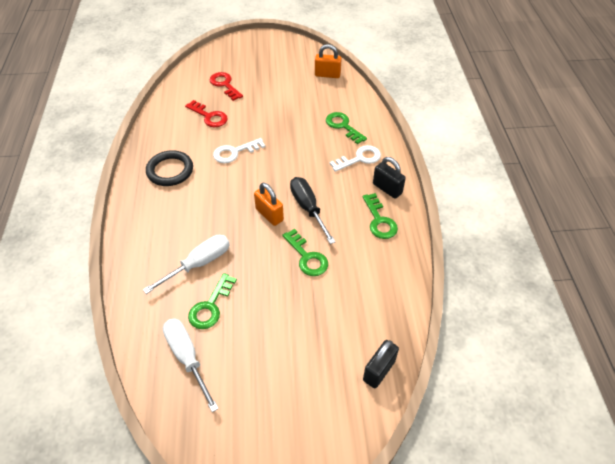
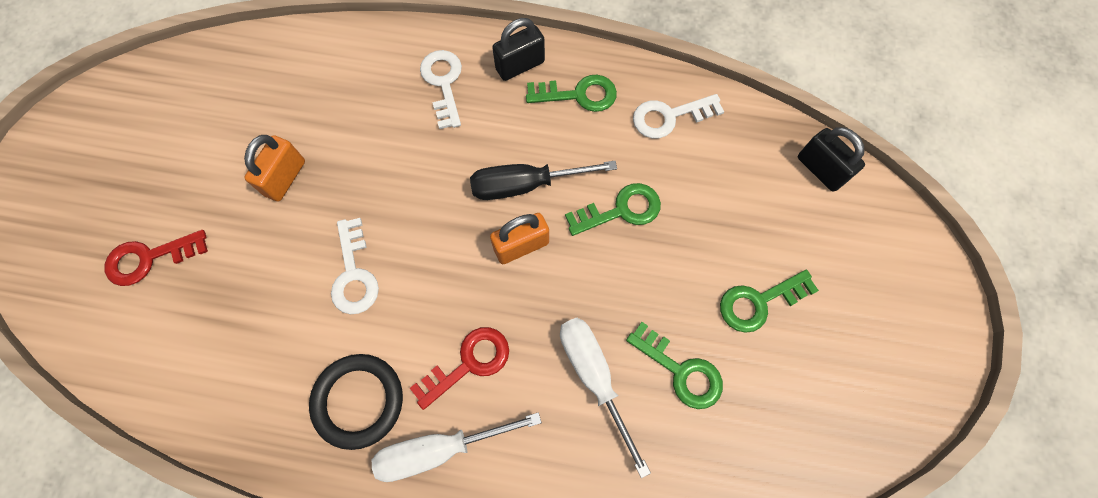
camera: 75 degrees left, 20 degrees up
(187, 357) = (764, 420): white screwdriver -> white screwdriver (438, 449)
(209, 116) = (233, 304): red key -> red key (468, 363)
(327, 75) = (212, 72): orange padlock -> orange padlock (285, 178)
(343, 126) = (359, 85): green key -> green key (759, 302)
(384, 271) = (670, 116): none -> white key

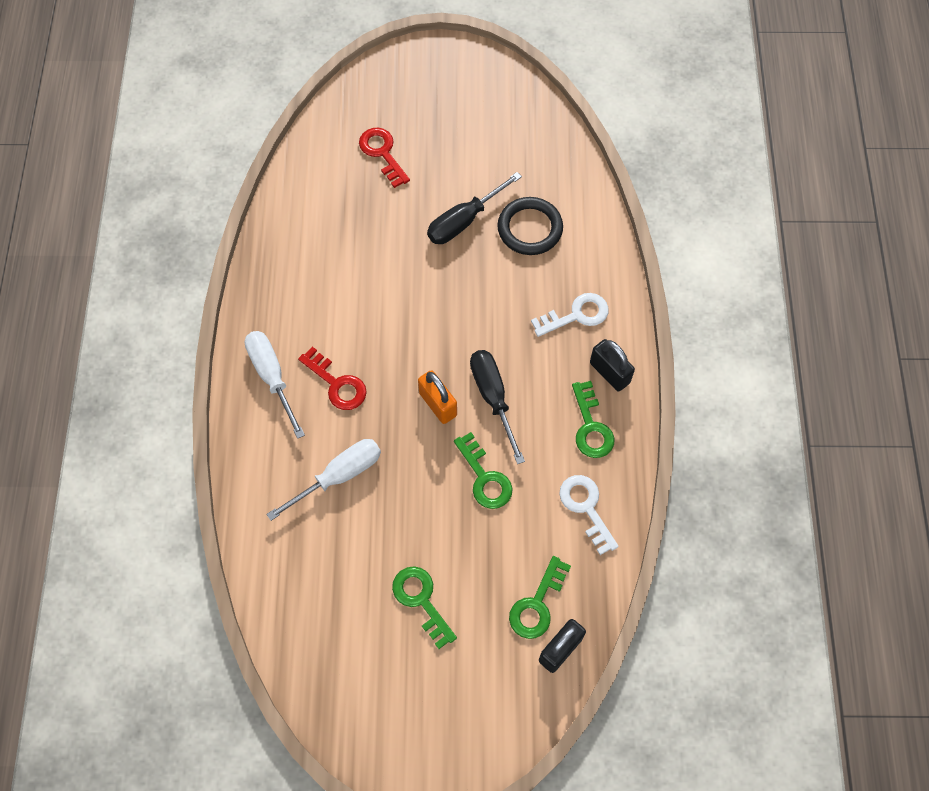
camera: 80 degrees right, 5 degrees down
(285, 178) = (463, 221): orange padlock -> black screwdriver
(354, 274) = (394, 289): white key -> none
(358, 401) = (299, 316): black ring -> black ring (530, 228)
(680, 370) = (353, 541): green key -> green key (537, 604)

